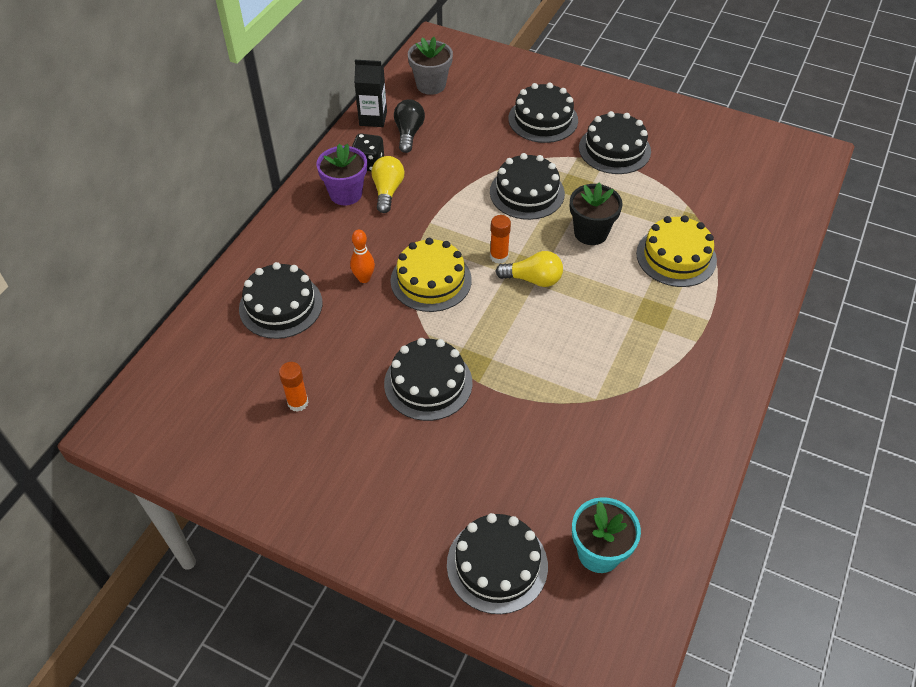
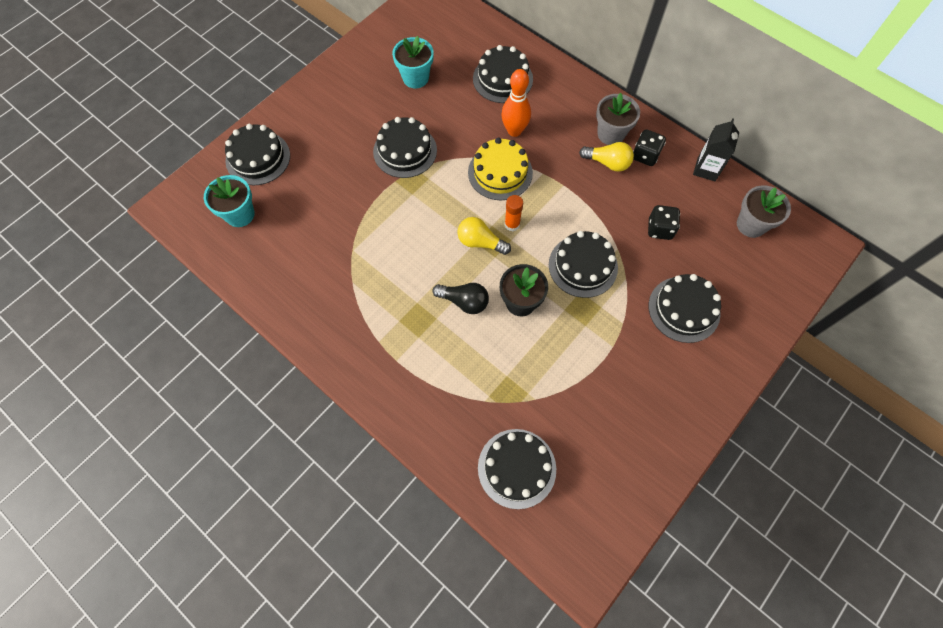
camera: 105 degrees right, 15 degrees up
(298, 403) = (415, 78): orange glue stick -> turquoise flower pot
(346, 194) = (611, 134): purple flower pot -> grey flower pot
(364, 278) = (514, 131): orange bowling pin -> orange bowling pin, size x1.54
(409, 133) = (681, 192): black light bulb -> black light bulb (464, 301)
(460, 143) = (660, 229): none -> black dice
(533, 279) = (480, 242): yellow light bulb -> yellow light bulb turned 90 degrees clockwise
(614, 149) = (627, 361): black cake -> black cake (517, 468)
(676, 256) = (473, 362): yellow cake -> none

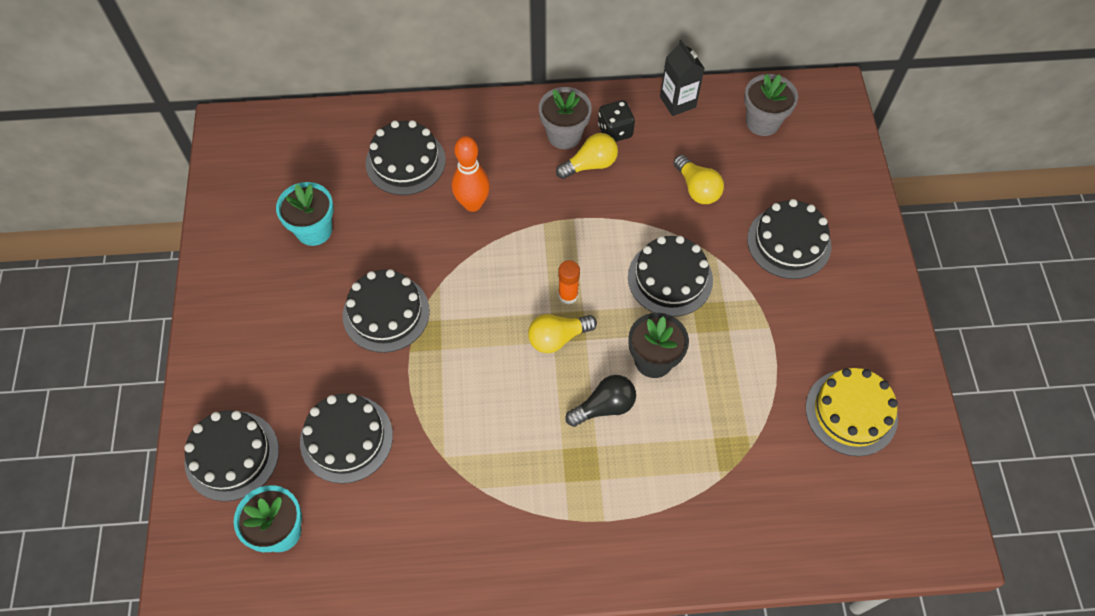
camera: 45 degrees left, 5 degrees down
(500, 172) = (503, 255): yellow cake -> yellow cake (851, 412)
(517, 468) = (809, 510): black cake -> black cake (346, 438)
(660, 229) = (697, 188): black dice -> yellow light bulb

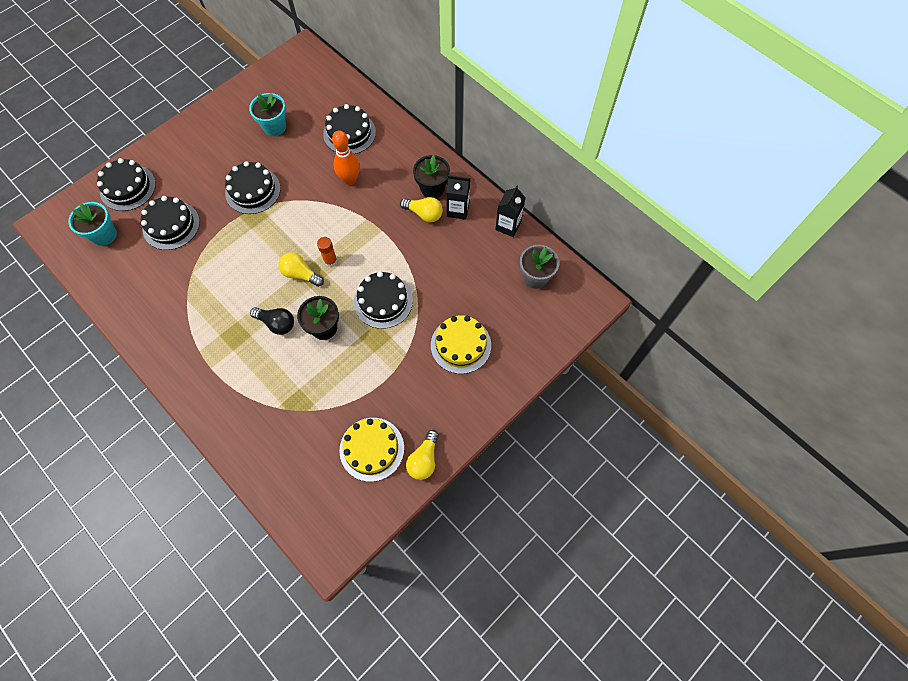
camera: 50 degrees right, 5 degrees up
(564, 135) = (432, 189): grey flower pot -> black flower pot
(615, 131) = (458, 210): black dice -> black carton
(697, 188) = (456, 275): yellow light bulb -> yellow light bulb (424, 460)
(789, 242) = (460, 345): black cake -> yellow cake

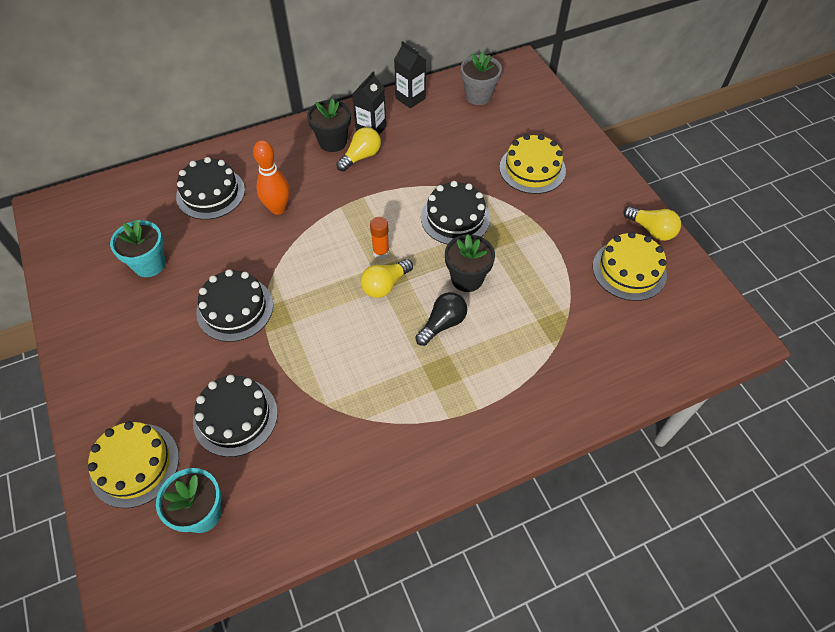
camera: 70 degrees left, 10 degrees down
(128, 187) = (135, 465): black cake -> yellow cake

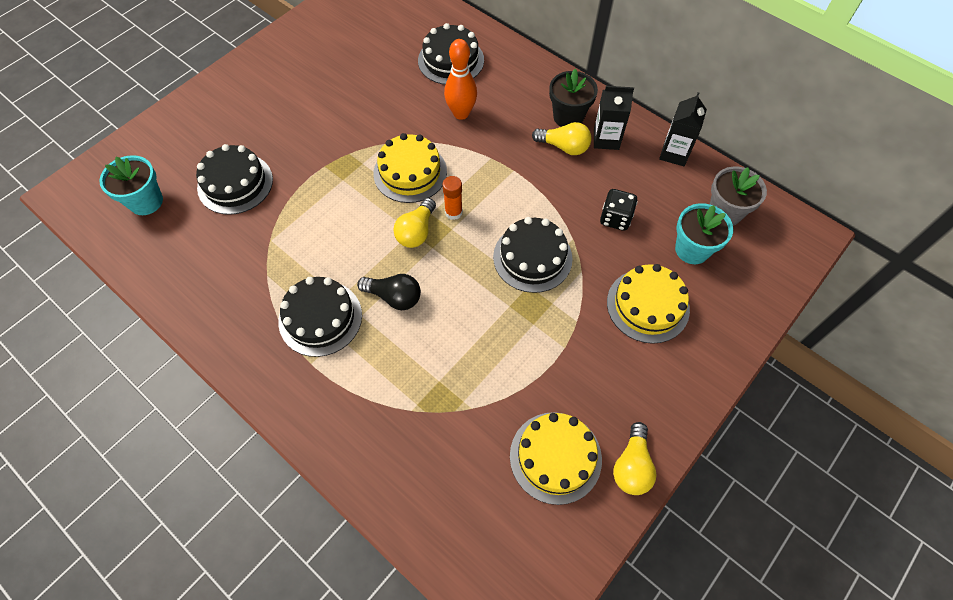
camera: 65 degrees right, 5 degrees up
(135, 465) = (173, 142): yellow cake -> yellow cake (410, 172)
(149, 264) = (355, 59): turquoise flower pot -> turquoise flower pot (692, 249)
(235, 309) = (338, 134): black cake -> black cake (320, 318)
(385, 285) = (416, 231): yellow light bulb -> yellow light bulb turned 90 degrees counterclockwise
(448, 155) = (615, 218): none -> black dice
(467, 278) = (459, 297): black flower pot -> none

